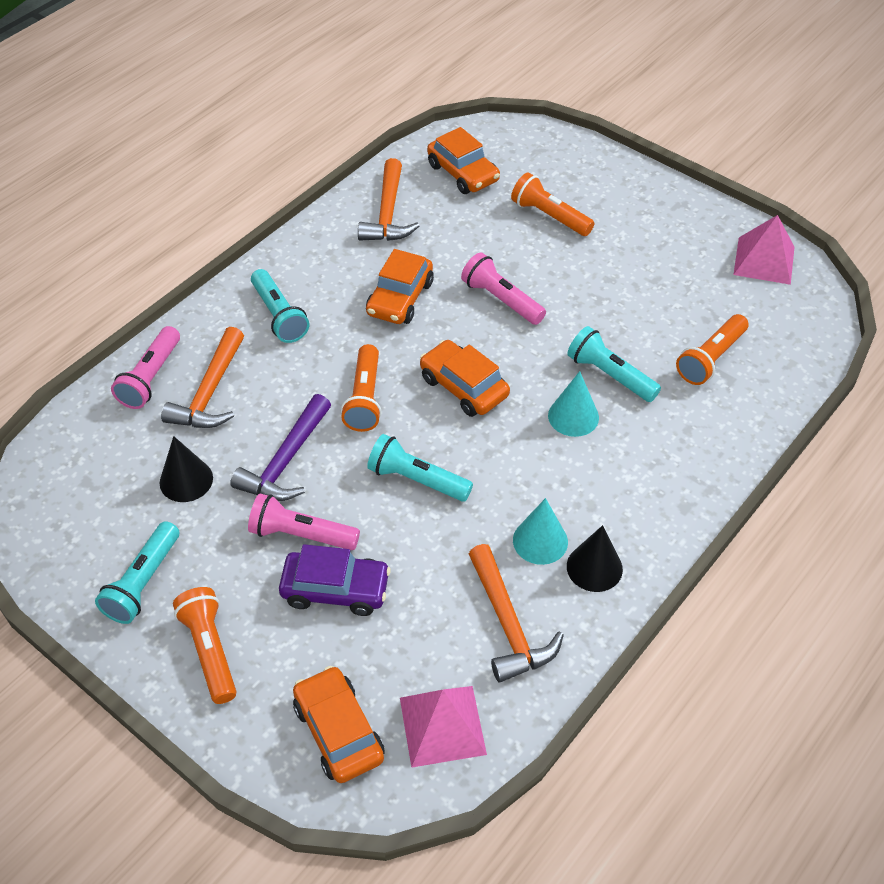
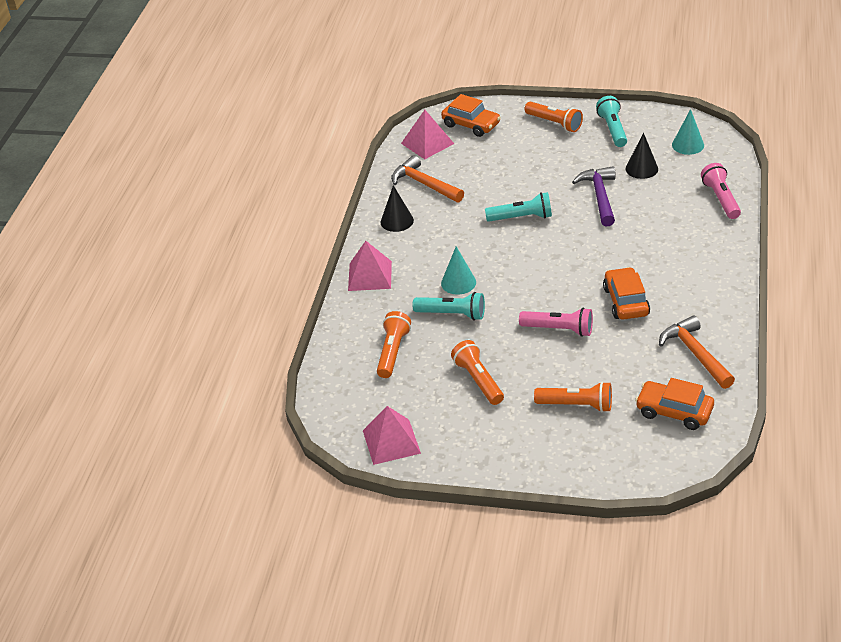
camera: 155 degrees right, 10 degrees down
(210, 392) = (679, 207): orange hammer -> none
(279, 316) = (689, 259): turquoise flashlight -> none
(301, 534) = (558, 173): pink flashlight -> none
(335, 590) = (519, 163): purple car -> none
(365, 398) = (589, 240): orange flashlight -> orange flashlight (478, 380)
(464, 387) = (537, 270): orange car -> none
(540, 541) = (433, 220): turquoise cone -> turquoise cone (688, 145)
(685, 485) = (370, 276): none -> pink pyramid

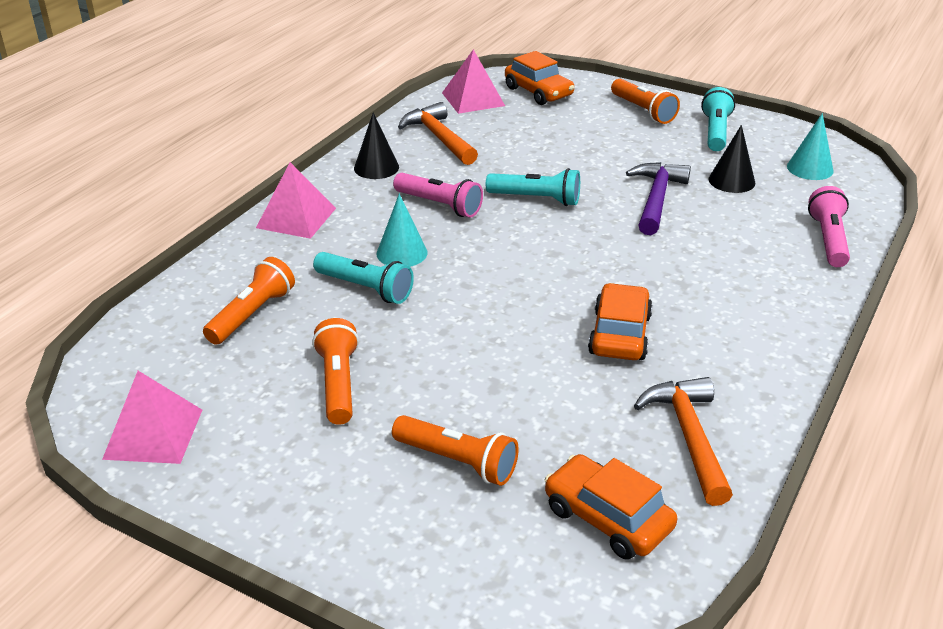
camera: 15 degrees right, 5 degrees down
(559, 329) = (499, 346): pink flashlight -> pink flashlight (439, 205)

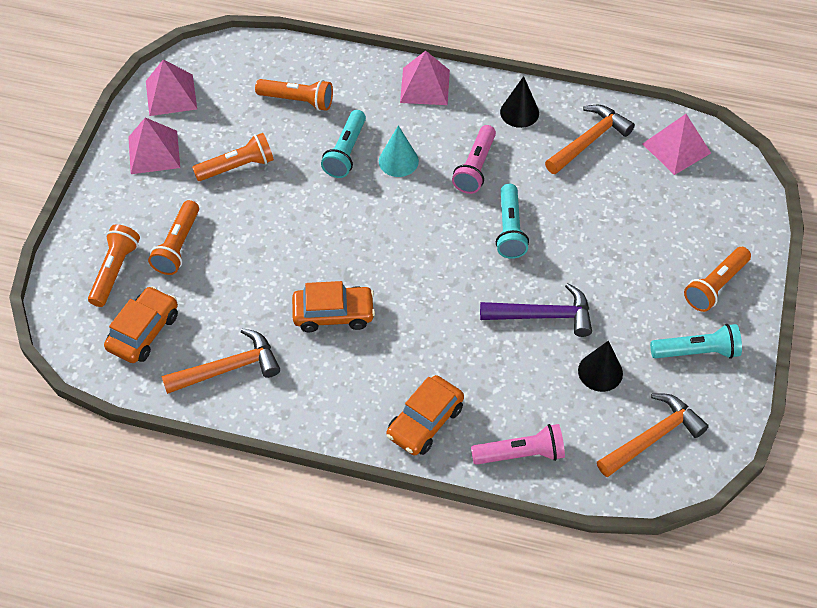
camera: 75 degrees right, 20 degrees up
(259, 466) = (154, 152): none -> pink pyramid
(480, 540) = (115, 271): none -> orange flashlight
(538, 92) = (716, 195): orange car -> orange car (425, 421)
(810, 168) = (653, 437): turquoise cone -> orange hammer

